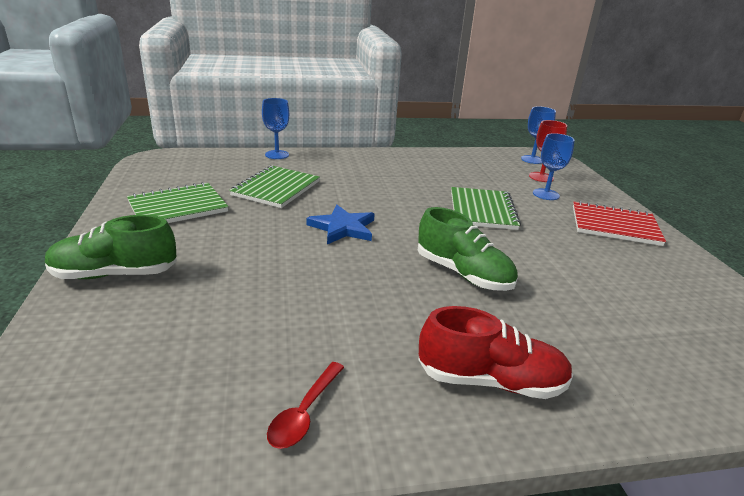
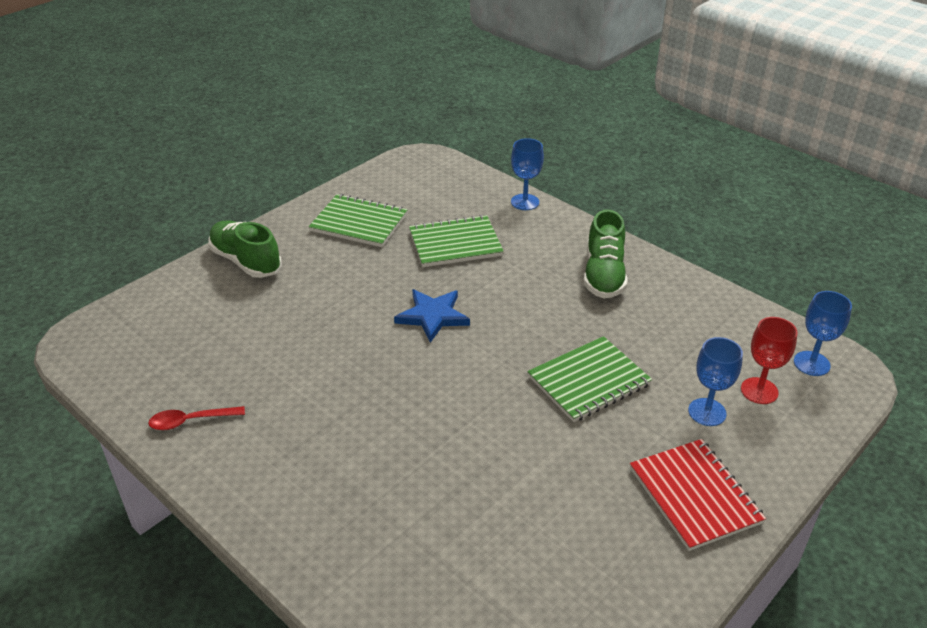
camera: 55 degrees right, 10 degrees up
(463, 274) = (437, 420): green shoe -> green shoe (603, 275)
(490, 381) = (298, 494): red shoe -> none

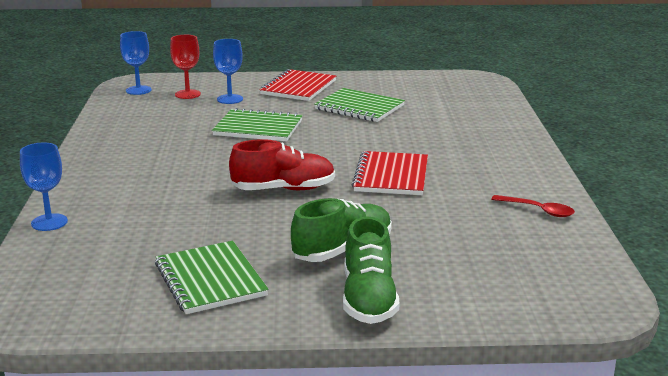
camera: 135 degrees left, 15 degrees down
(369, 388) = (391, 176): none -> red notebook
(432, 316) = (283, 189): blue star -> red shoe
(455, 243) = (172, 222): green notebook -> green notebook (359, 107)
(603, 275) = (128, 158): green shoe -> green shoe (342, 250)

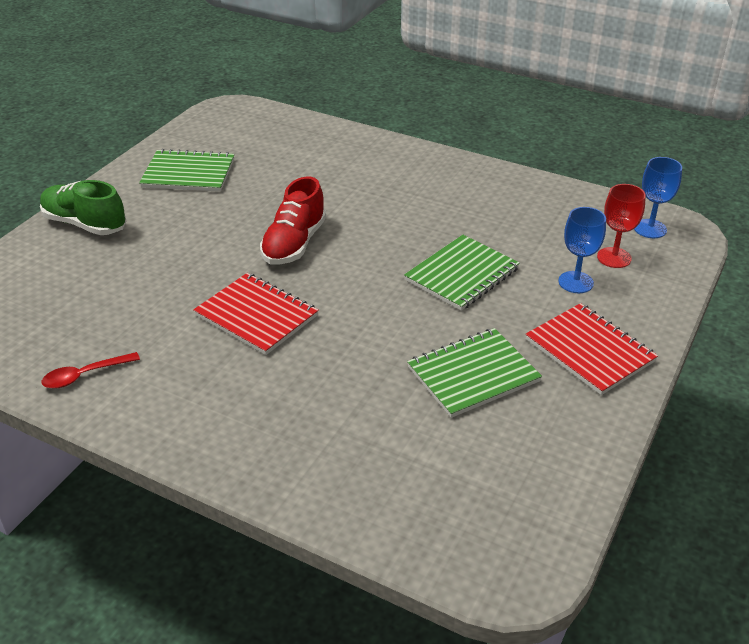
camera: 120 degrees right, 15 degrees up
(49, 222) = (345, 133): blue goblet -> none
(342, 250) = (158, 236): green shoe -> none

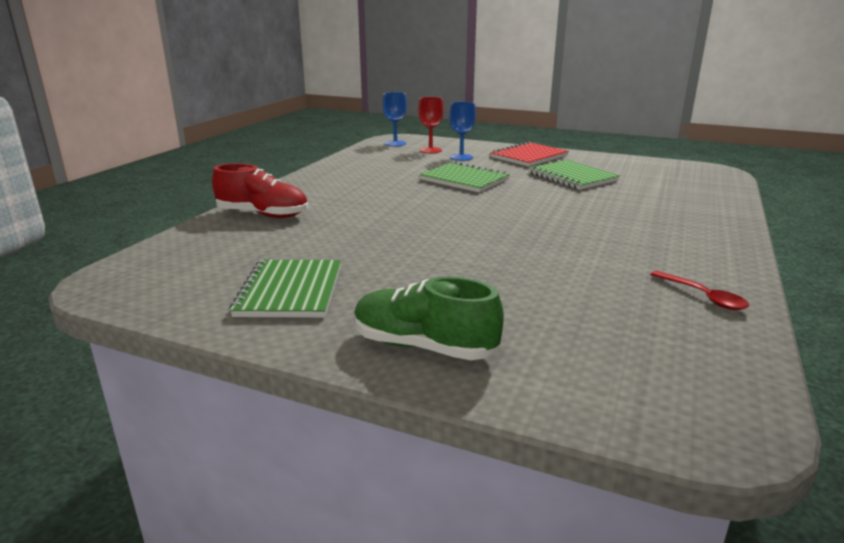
camera: 95 degrees left, 15 degrees down
(85, 224) = (424, 346): green shoe -> green shoe turned 90 degrees clockwise
(256, 315) = (555, 235): red notebook -> none
(294, 244) = (438, 228): red shoe -> red shoe (263, 215)

